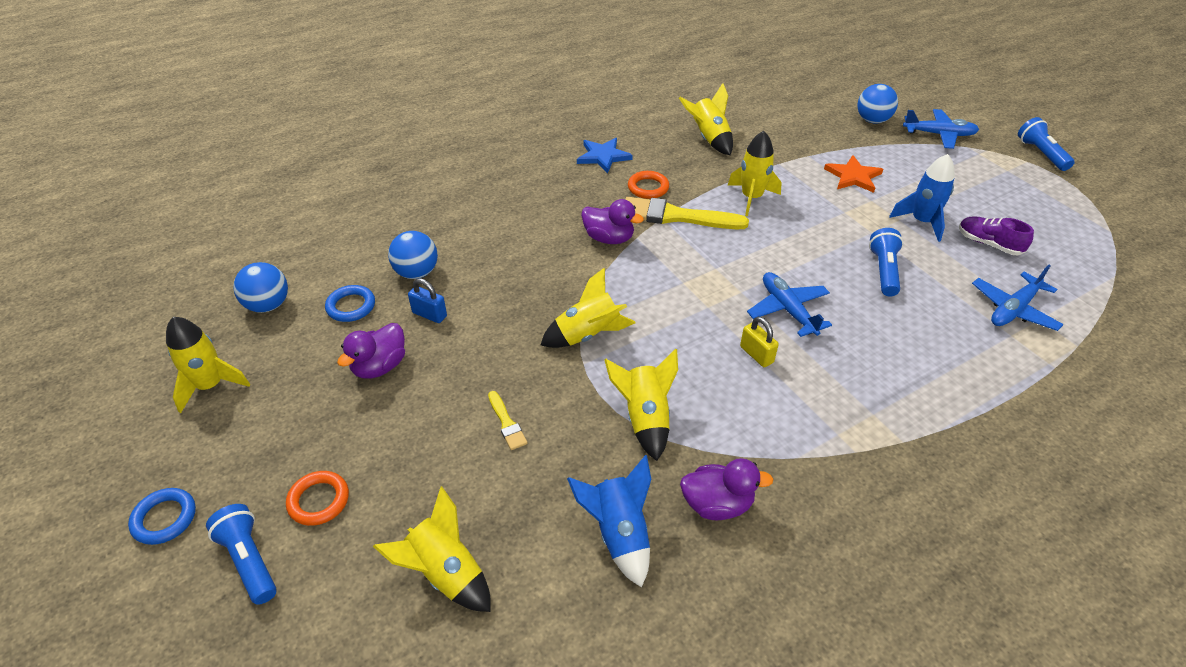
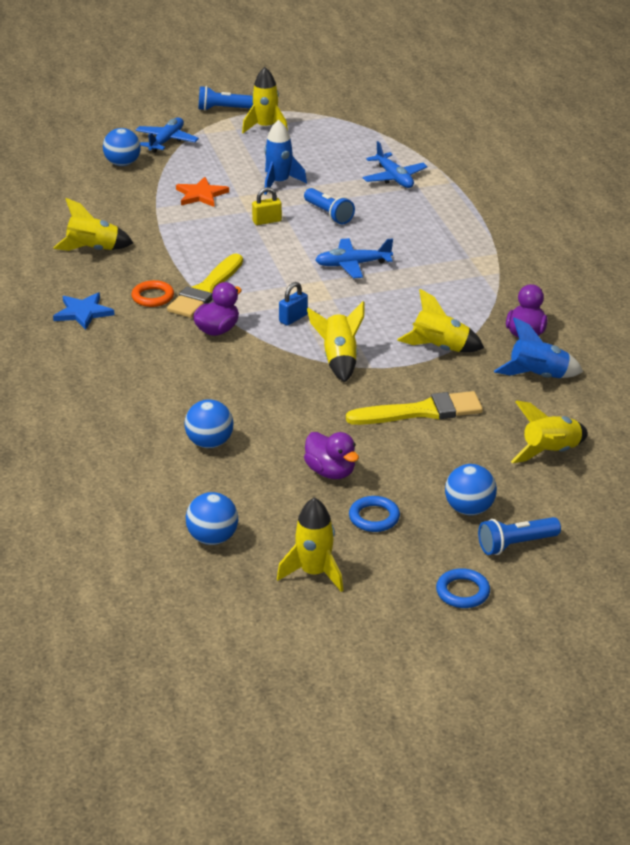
camera: 75 degrees left, 10 degrees down
(319, 500) = (469, 509): orange ring -> blue ball
(351, 306) = (240, 485): blue ring -> blue ring (374, 517)
(429, 314) = (274, 440): blue padlock -> blue padlock (293, 318)
(507, 423) = (421, 411): yellow brush -> yellow brush, size x2.12
(751, 198) = (201, 248): yellow rocket -> yellow rocket (266, 127)
(756, 354) = (394, 289): yellow padlock -> yellow padlock (267, 221)
(883, 271) = (328, 214): blue flashlight -> blue flashlight turned 150 degrees counterclockwise
(988, 244) = (320, 165): purple shoe -> none

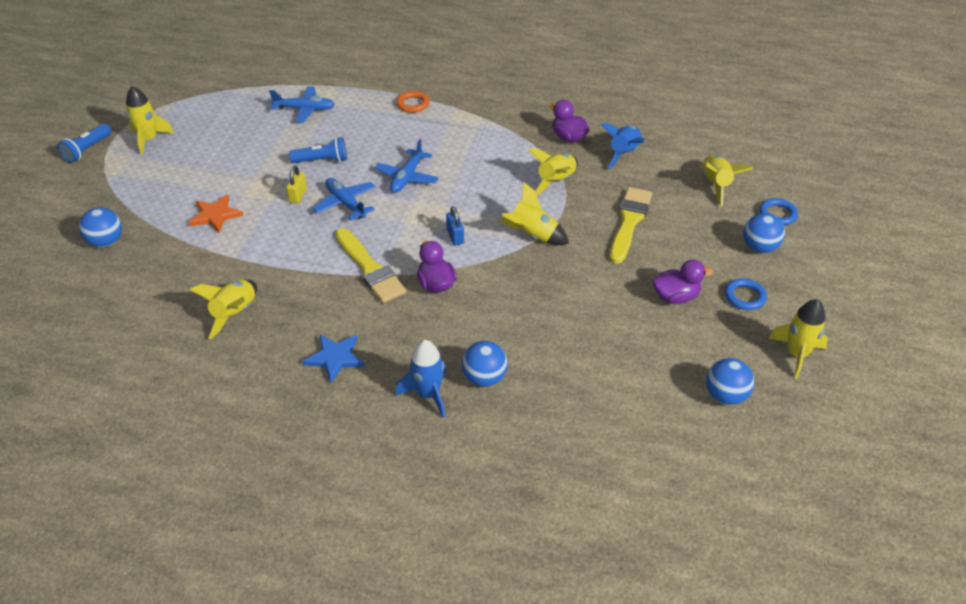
camera: 60 degrees left, 10 degrees up
(153, 297) = (350, 304): orange ring -> orange ring (413, 104)
(166, 141) = (100, 201): blue plane -> blue plane (346, 203)
(209, 443) = (595, 349): blue ball -> blue ball (484, 378)
(279, 183) = (246, 166): blue rocket -> blue rocket (428, 394)
(462, 592) = (851, 288): blue ring -> blue ring (777, 214)
(515, 544) = (810, 243): blue flashlight -> none

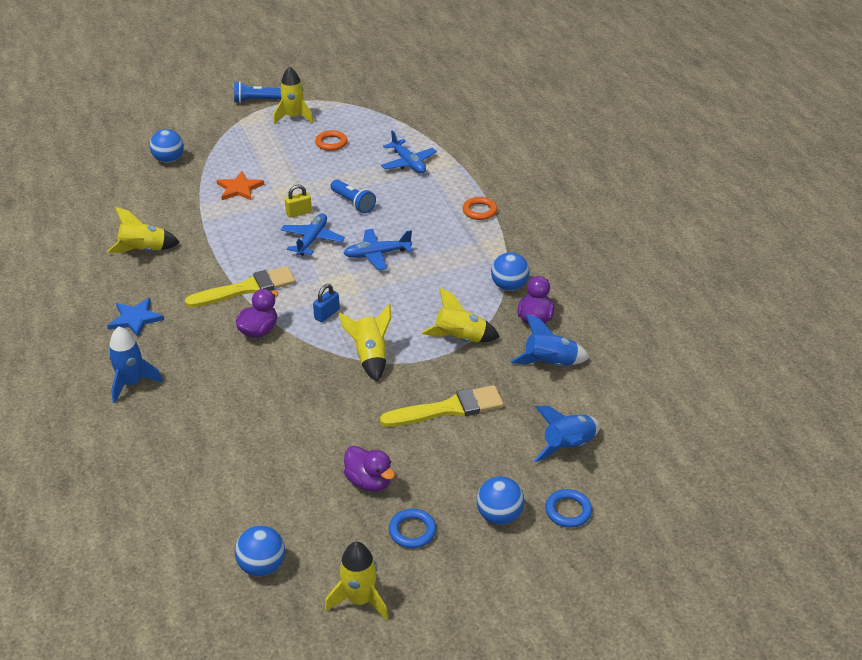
camera: 55 degrees right, 5 degrees down
(219, 136) = (331, 143): none -> orange ring
(370, 269) = (246, 288): yellow brush -> yellow brush turned 135 degrees counterclockwise
(484, 378) = (172, 405): blue ball -> blue ball (509, 286)
(715, 185) = (568, 447): yellow rocket -> blue rocket

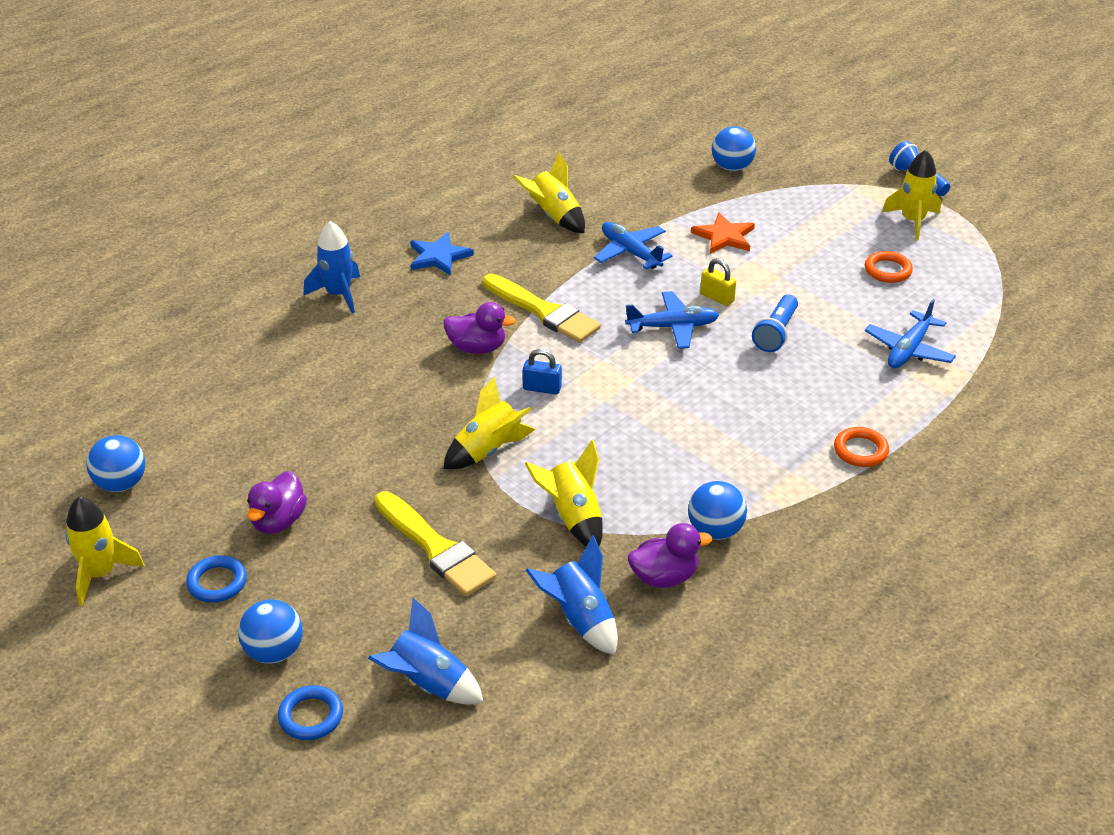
camera: 65 degrees right, 0 degrees up
(377, 254) = (687, 389): blue plane -> blue plane (630, 252)

